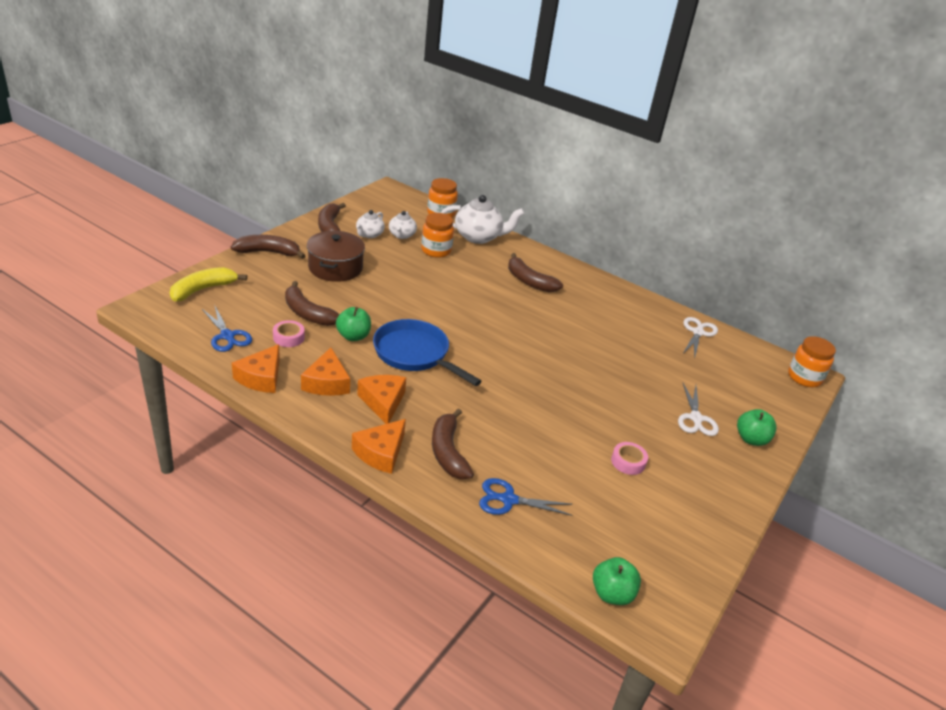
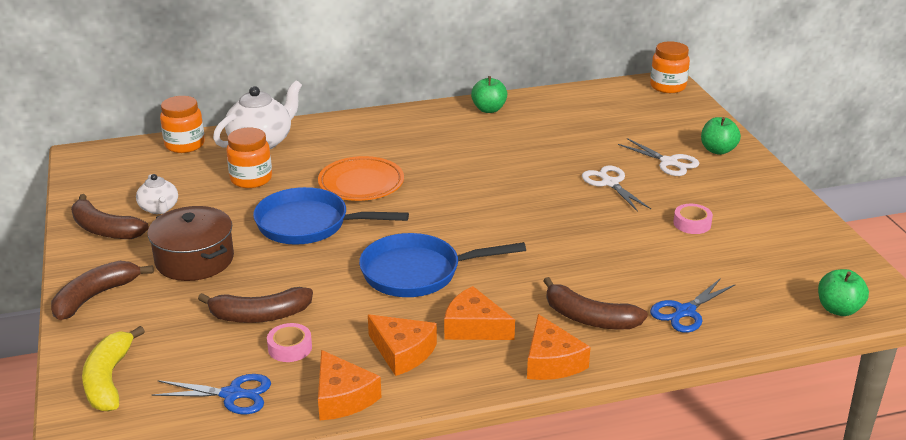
camera: 45 degrees left, 5 degrees down
(353, 336) = (341, 300): green apple -> green apple (489, 109)
(402, 235) = (191, 188): white teapot -> none
(415, 291) = (308, 224): none -> blue pan
(483, 291) = (361, 184): none -> orange plate
(529, 281) = (377, 149): brown banana -> none
(698, 332) = (558, 102): white scissors -> white scissors (610, 183)

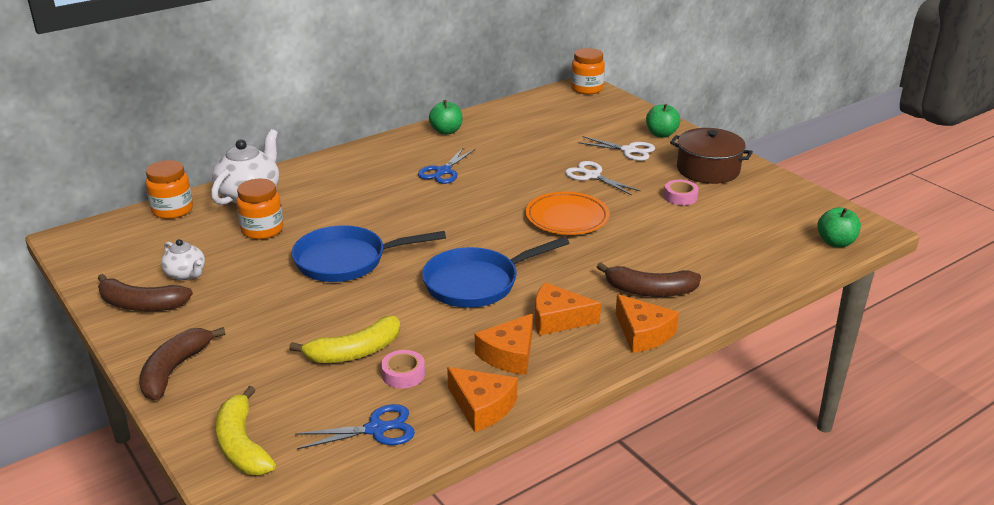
camera: 20 degrees left, 0 degrees up
(194, 259) = (255, 314): brown pot -> brown pot (708, 170)
(260, 315) = (354, 352): brown banana -> yellow banana
(361, 184) = (372, 215): orange plate -> orange plate (567, 218)
(402, 352) = (509, 354): orange cheese -> orange cheese turned 105 degrees clockwise
(685, 312) = (722, 269): blue scissors -> blue scissors (443, 171)

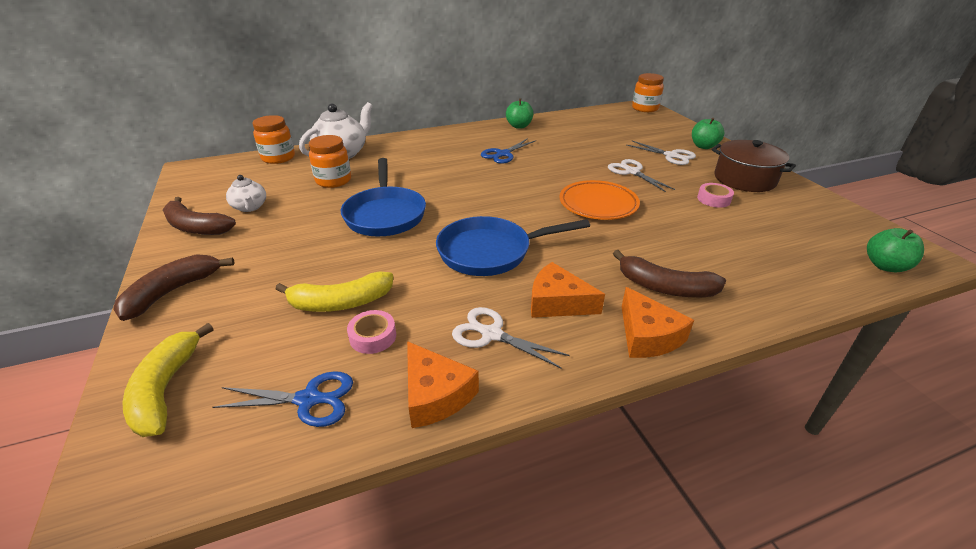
camera: 15 degrees right, 5 degrees up
(346, 260) = (385, 214): blue pan -> blue pan turned 105 degrees counterclockwise
(509, 354) = (491, 334): orange cheese -> white scissors

